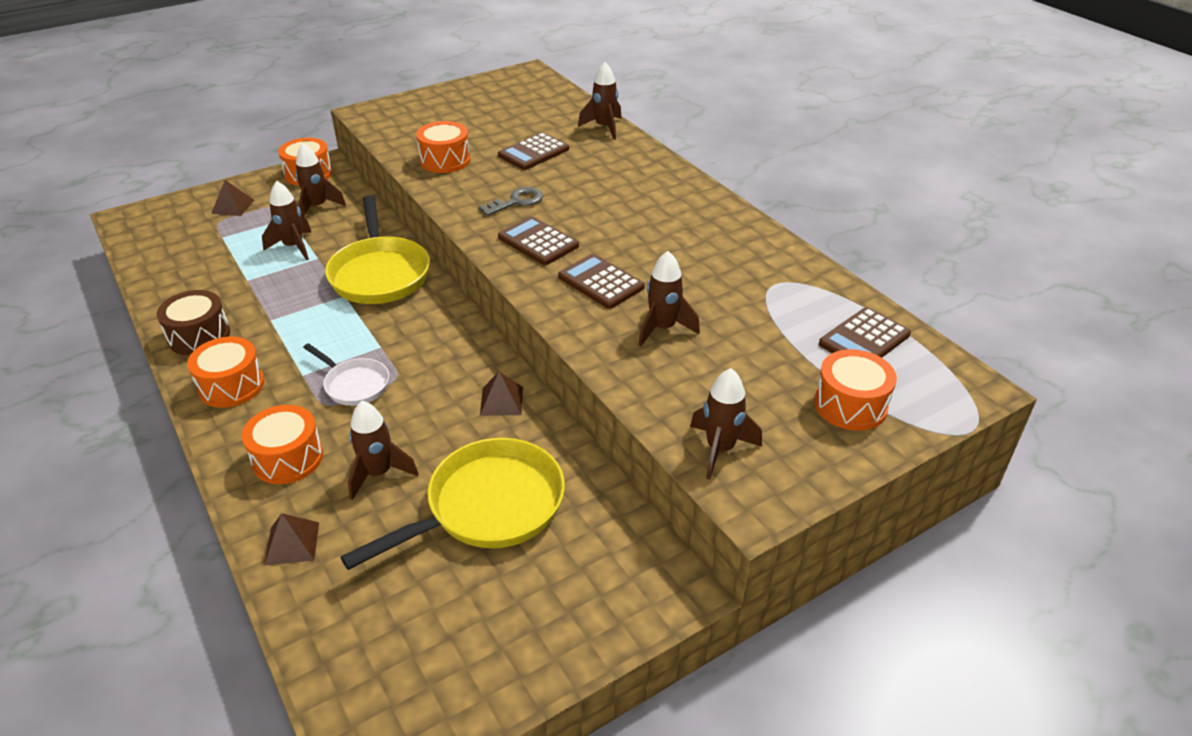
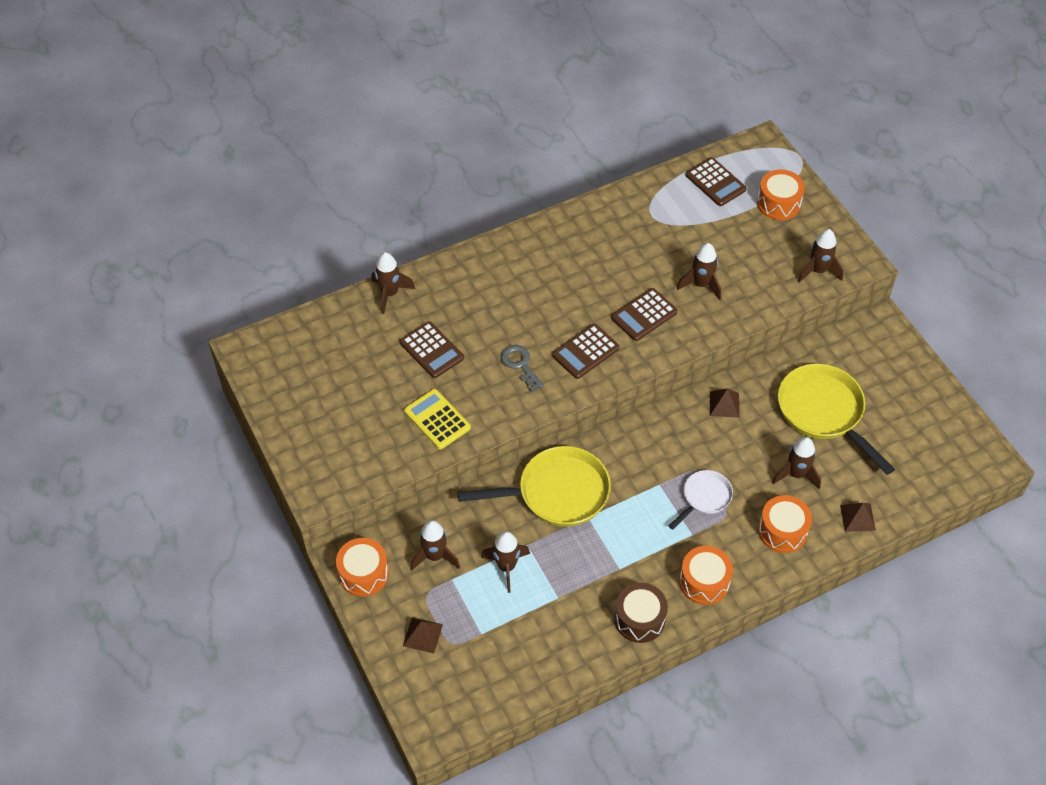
camera: 85 degrees left, 15 degrees up
(445, 160) = (437, 419): orange drum -> yellow calculator

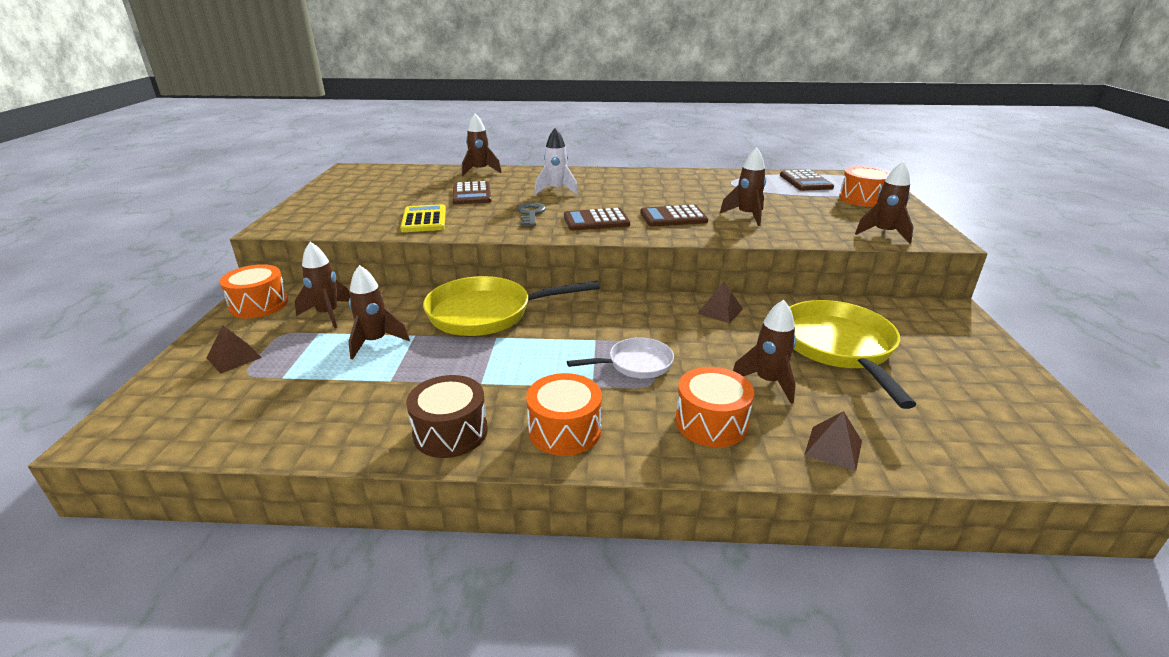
camera: 30 degrees right, 25 degrees down
(504, 306) = (556, 190): none -> white rocket
(556, 493) = (487, 313): yellow pan -> yellow pan turned 150 degrees clockwise

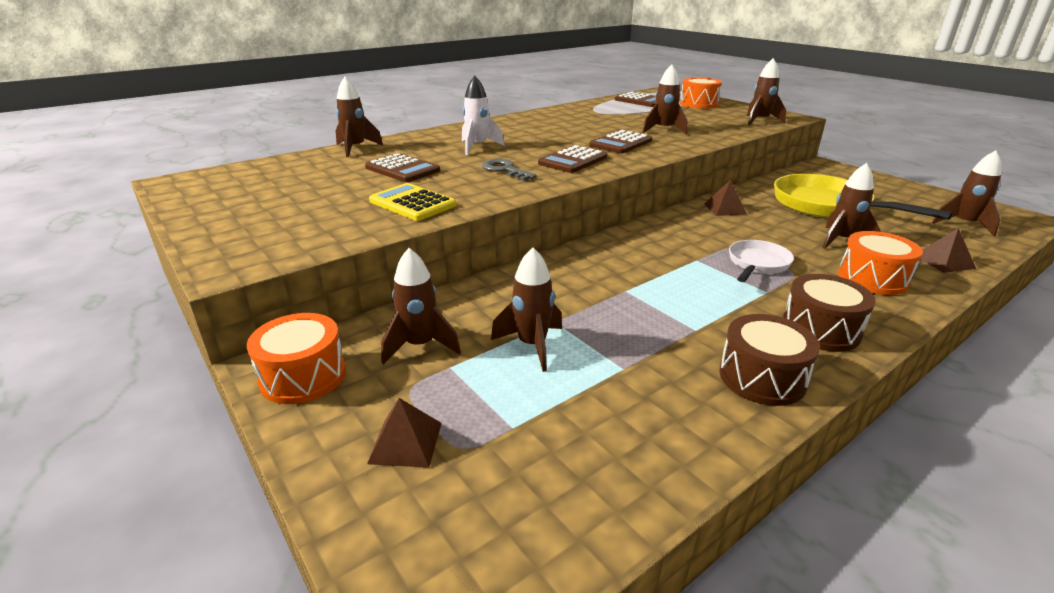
camera: 40 degrees left, 0 degrees up
(487, 313) = (576, 276): yellow pan -> none
(564, 430) = (820, 329): orange drum -> brown drum
(973, 432) = (964, 224): none -> brown rocket

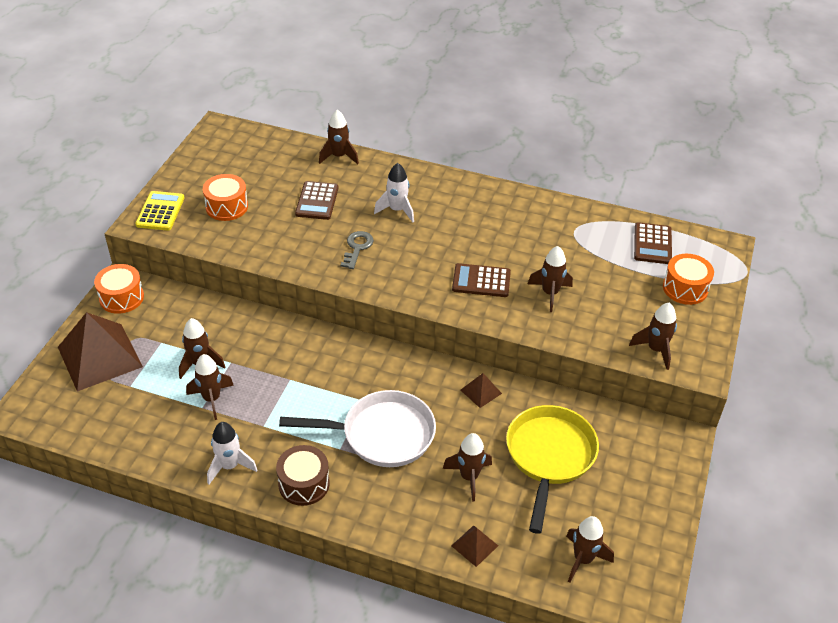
camera: 55 degrees right, 15 degrees up
(406, 442) = (100, 356): brown pyramid -> brown pyramid, size x2.26
(412, 203) = (263, 238): yellow calculator -> yellow calculator (160, 211)
(420, 346) = (171, 322): brown rocket -> brown rocket (211, 399)
(573, 160) = (409, 272): brown calculator -> none
(757, 264) = (381, 434): white pan -> white pan, size x1.83
(762, 377) = (229, 466): brown drum -> white rocket
(872, 279) = (405, 503): orange drum -> orange drum (227, 207)

